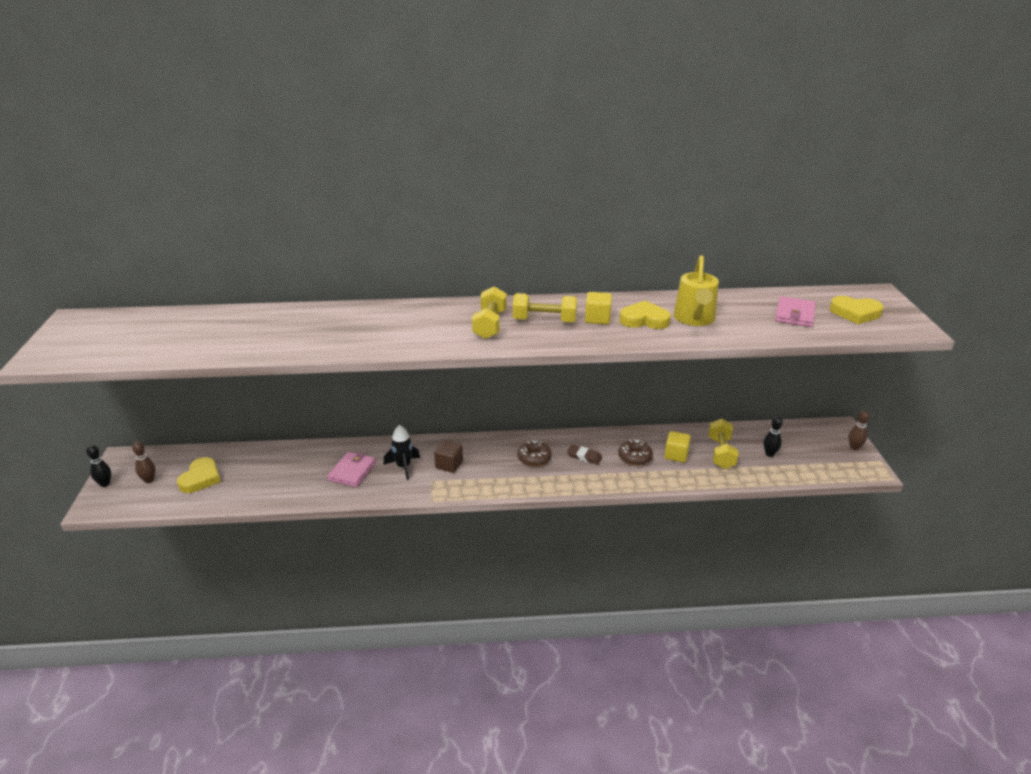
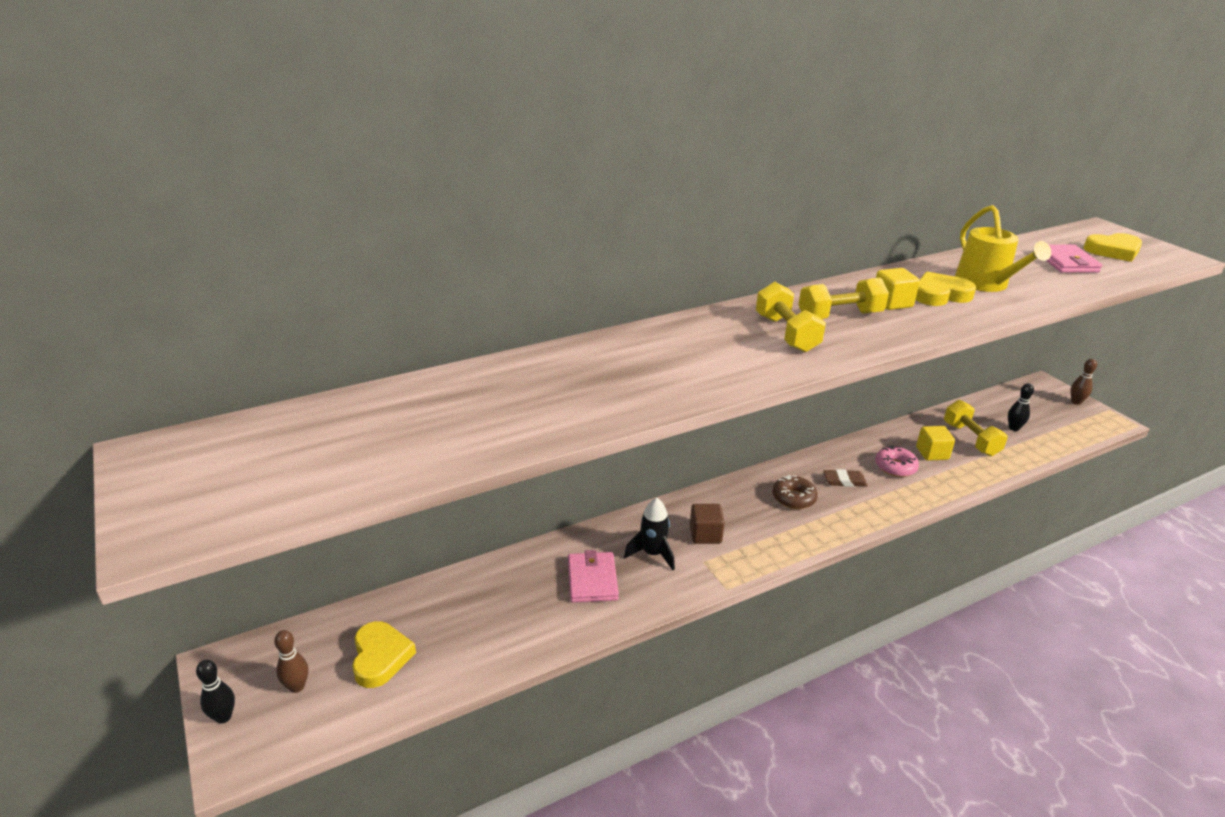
camera: 25 degrees left, 0 degrees up
(635, 457) = (895, 467): brown donut -> pink donut

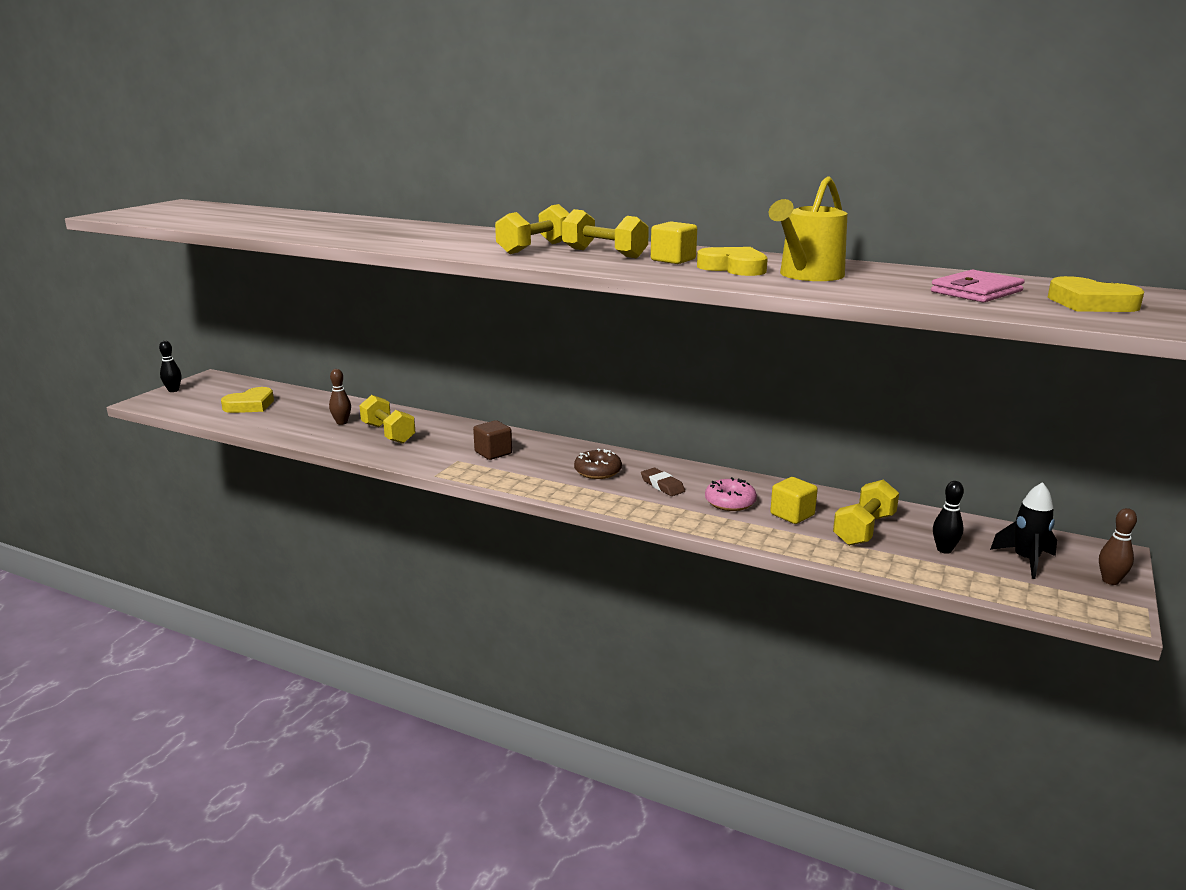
camera: 55 degrees right, 10 degrees down
(297, 686) = (209, 396): brown bowling pin -> brown bowling pin (342, 422)
(592, 580) = (388, 433): pink wallet -> yellow dumbbell
(652, 554) = (443, 443): black rocket -> black rocket (1025, 560)

